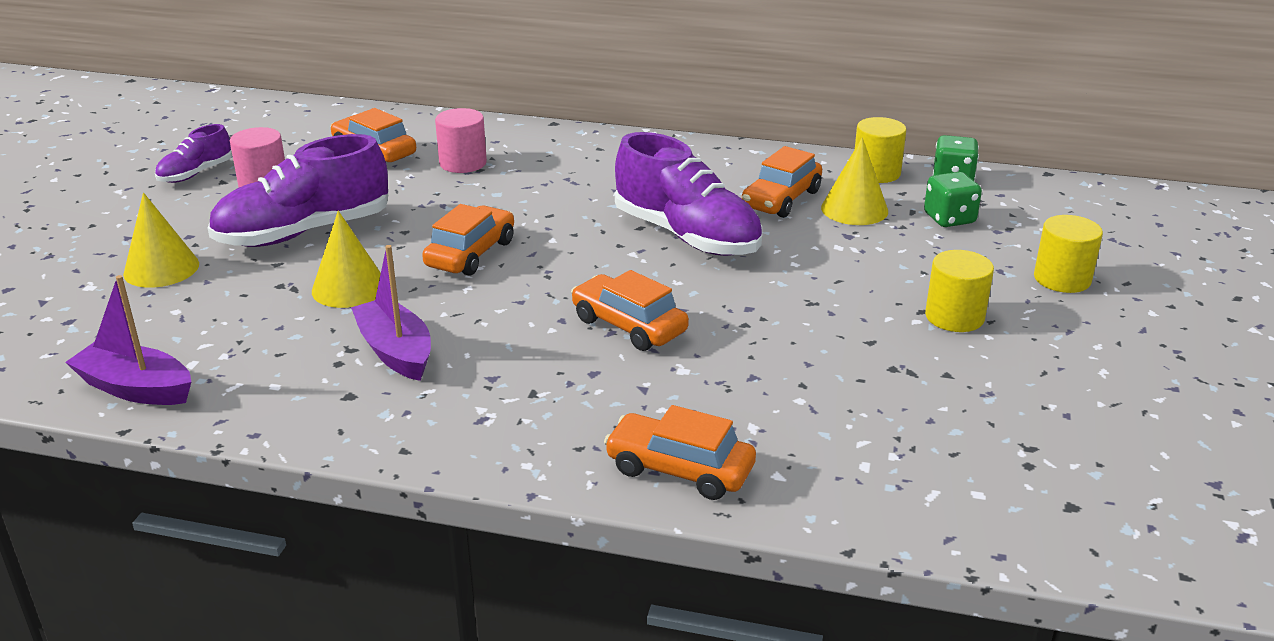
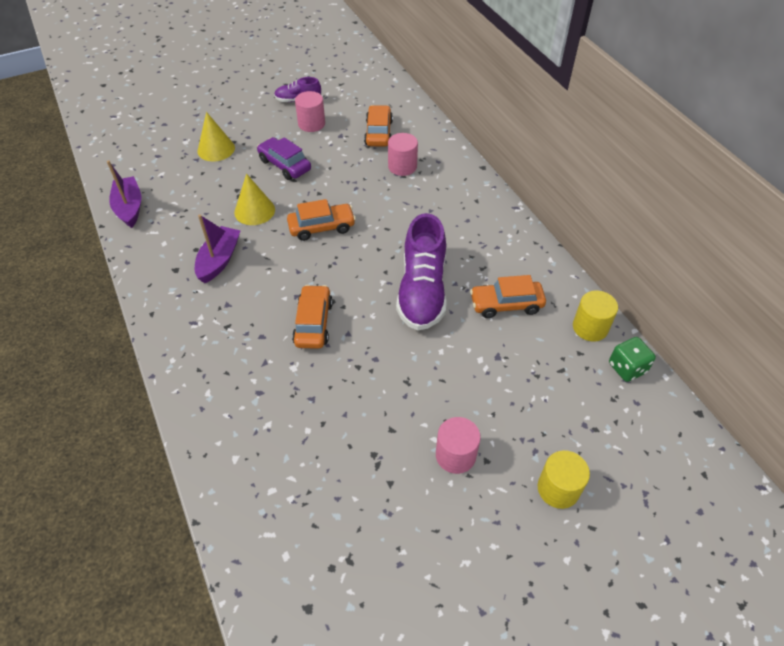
camera: 50 degrees right, 20 degrees up
(304, 232) = (284, 165): purple shoe -> purple car
(679, 469) = (210, 417): orange car -> none
(854, 209) = (532, 342): yellow cone -> none
(949, 219) = (572, 393): green dice -> none
(954, 317) = (455, 455): yellow cylinder -> pink cylinder

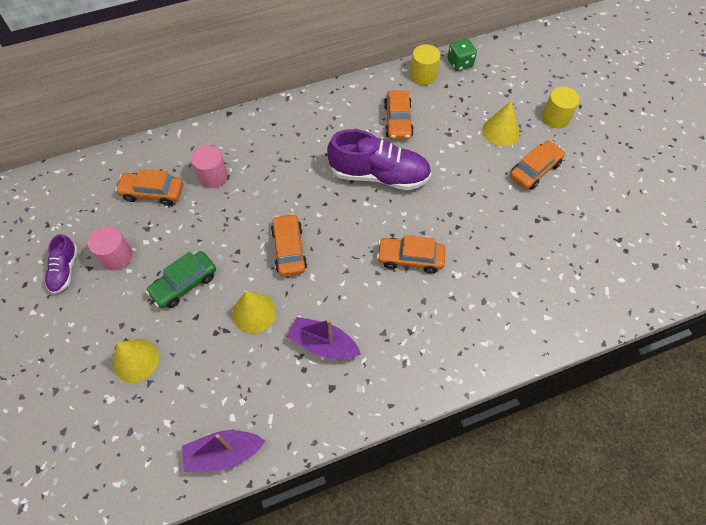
camera: 85 degrees left, 10 degrees up
(284, 165) = (184, 284): purple car -> green car
(455, 455) = (534, 170): pink cylinder -> orange car
(515, 415) = (500, 131): none -> yellow cone

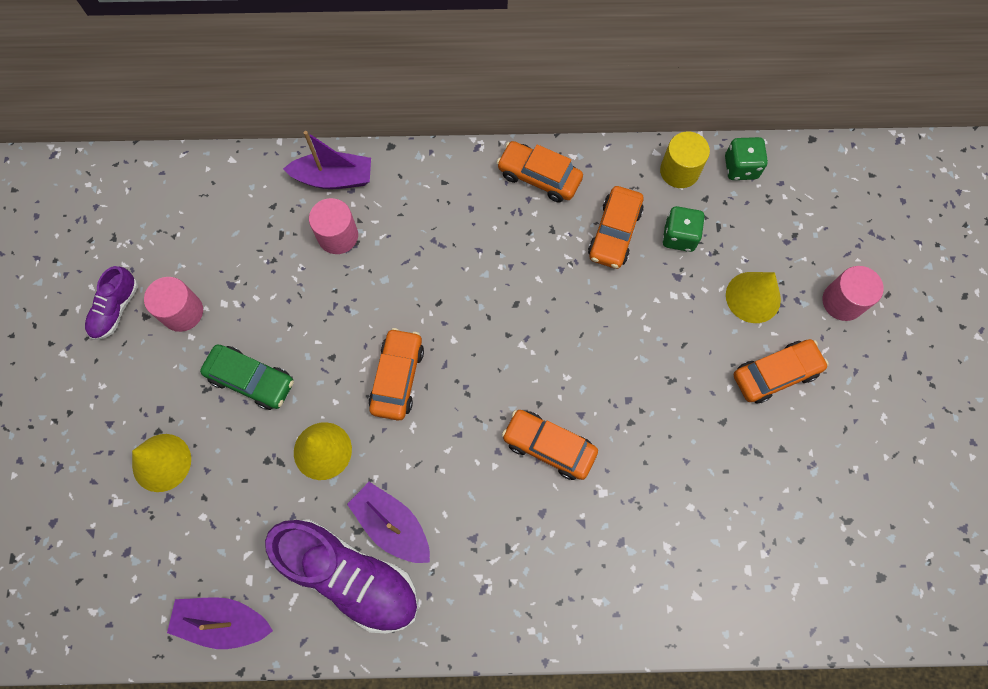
camera: 20 degrees right, 10 degrees up
(152, 192) = (254, 235): orange car -> orange car (539, 177)
(184, 284) = (251, 380): green car -> green car turned 135 degrees counterclockwise
(196, 142) = (334, 178): none -> purple boat
(379, 175) = (556, 308): purple shoe -> purple shoe (350, 576)
(439, 111) = (679, 236): none -> green dice
(555, 117) = (842, 301): yellow cylinder -> pink cylinder

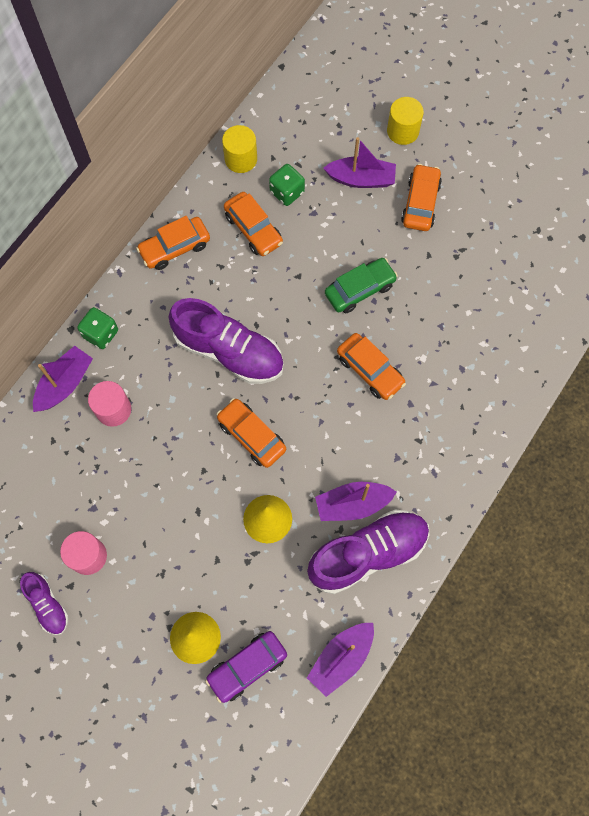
camera: 55 degrees left, 0 degrees up
(161, 532) = (247, 667): none -> purple car
(251, 380) = (179, 537): green car -> green car (360, 289)
(469, 298) = (229, 351): none -> purple shoe
(549, 447) = (370, 370): orange car -> orange car turned 105 degrees counterclockwise
(740, 167) = (268, 121): green dice -> green dice (101, 334)
(753, 297) = (361, 179): yellow cone -> purple boat
(842, 301) = (403, 131): pink cylinder -> yellow cylinder

